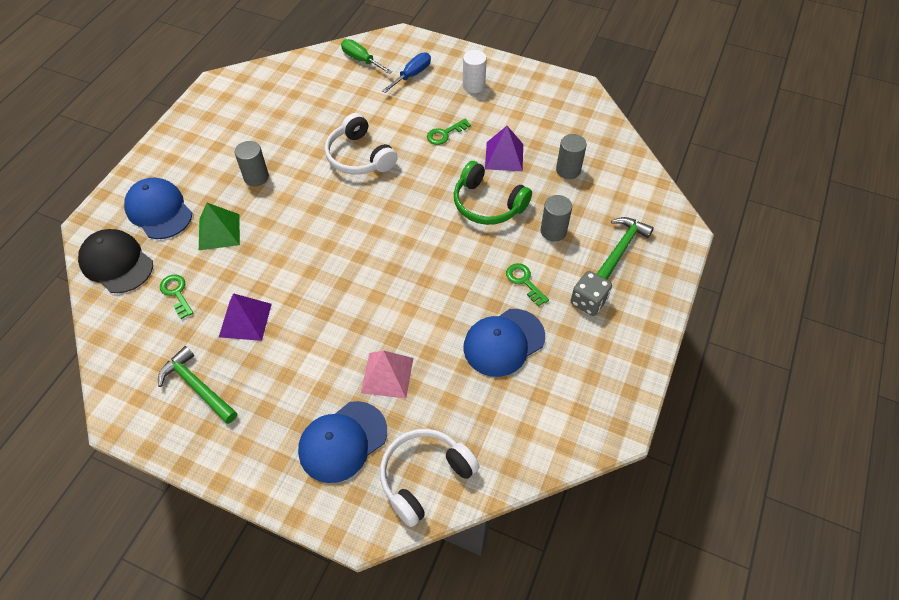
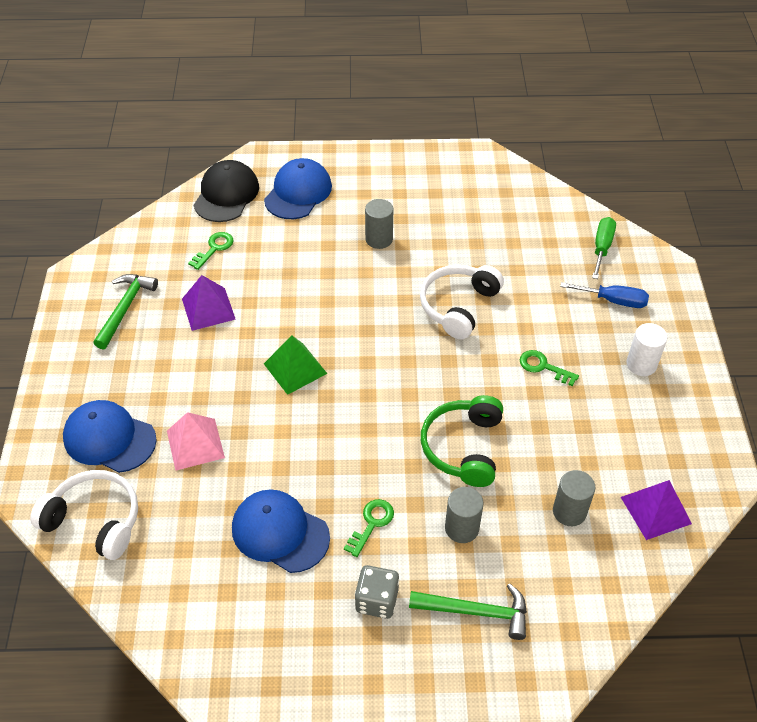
camera: 65 degrees right, 5 degrees down
(219, 232) = (297, 244): green pyramid -> green pyramid (295, 368)
(504, 156) = (547, 437): purple pyramid -> purple pyramid (656, 510)

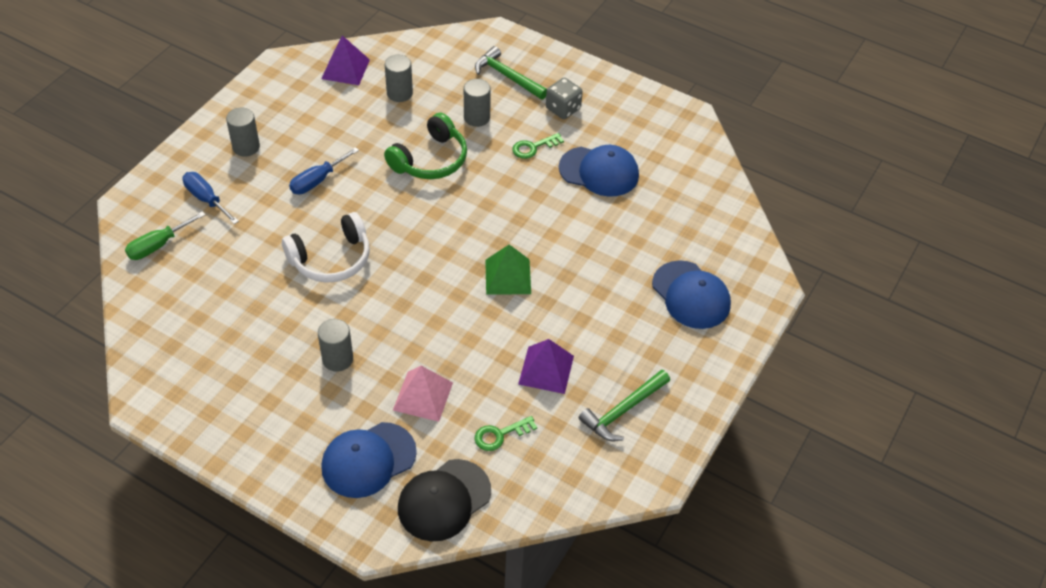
camera: 150 degrees left, 0 degrees up
(94, 521) = (727, 241): white headphones -> none
(195, 444) = (625, 257): pink pyramid -> pink pyramid (423, 396)
(280, 532) = (599, 171): blue cap -> blue cap turned 45 degrees counterclockwise
(543, 367) = (317, 181): green key -> blue screwdriver
(641, 364) = (246, 147): white cylinder -> grey cylinder

